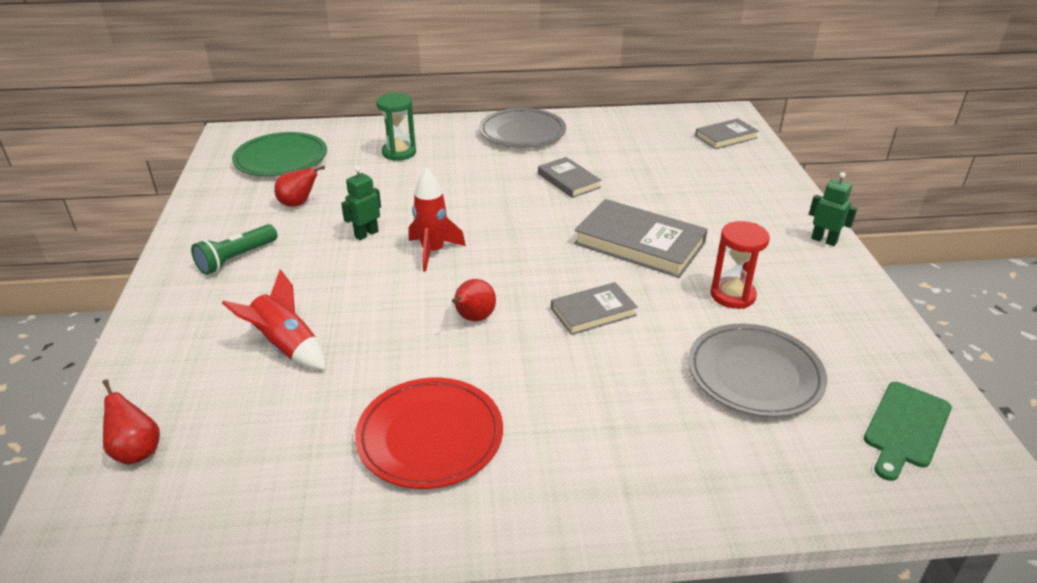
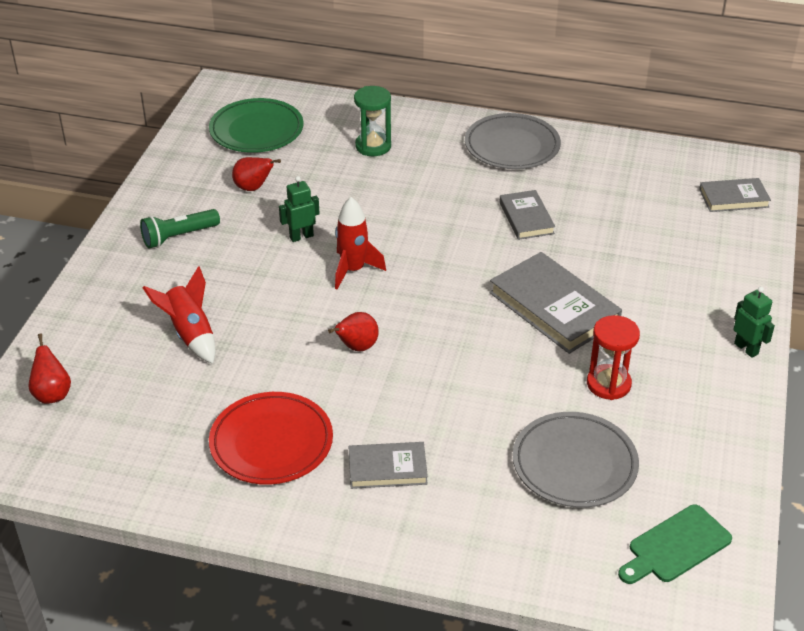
camera: 20 degrees right, 5 degrees up
(593, 312) = (466, 368): grey book -> grey book (387, 468)

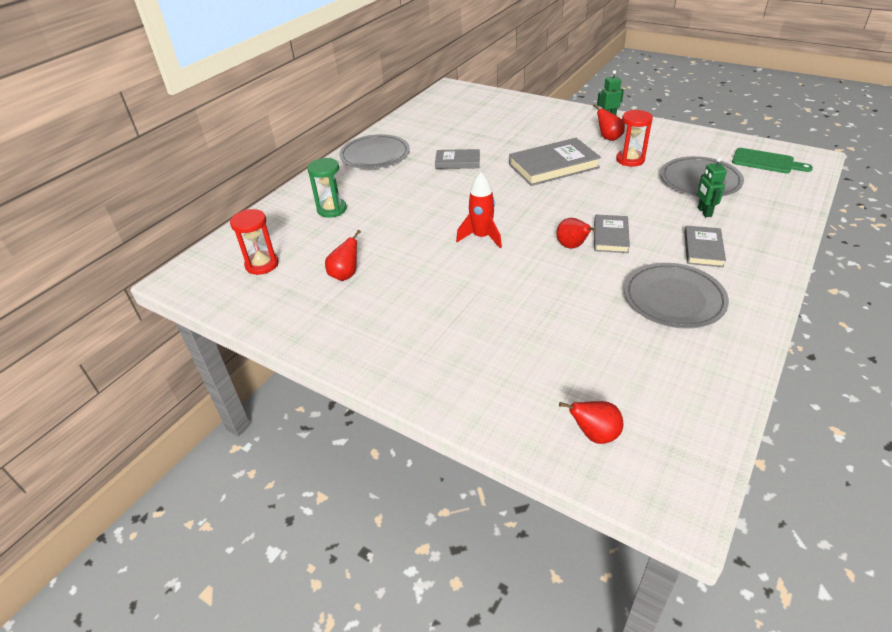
camera: 70 degrees left, 0 degrees up
(178, 236) = (389, 326): green flashlight -> none
(190, 334) = (531, 331): red rocket -> none
(256, 130) = (262, 264): green plate -> red hourglass
(271, 442) = (673, 299): red plate -> grey plate
(301, 236) = (427, 257): green robot -> green robot (704, 212)
(671, 355) = (608, 138): none -> red pear
(676, 546) = (766, 162): green cutting board -> green cutting board turned 45 degrees counterclockwise
(733, 198) = (475, 99): grey book -> grey book (610, 236)

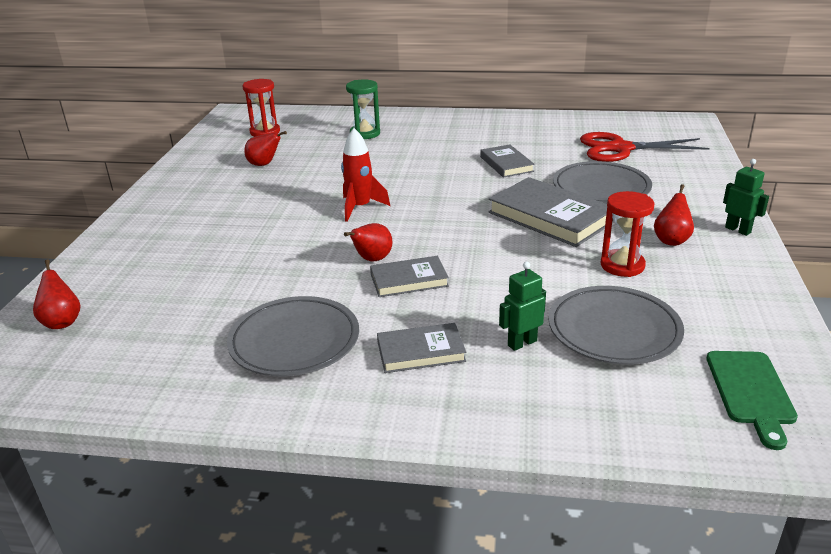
camera: 65 degrees right, 10 degrees down
(375, 155) = (481, 125): grey plate -> grey plate (601, 188)
(471, 118) = (620, 148): none -> red scissors

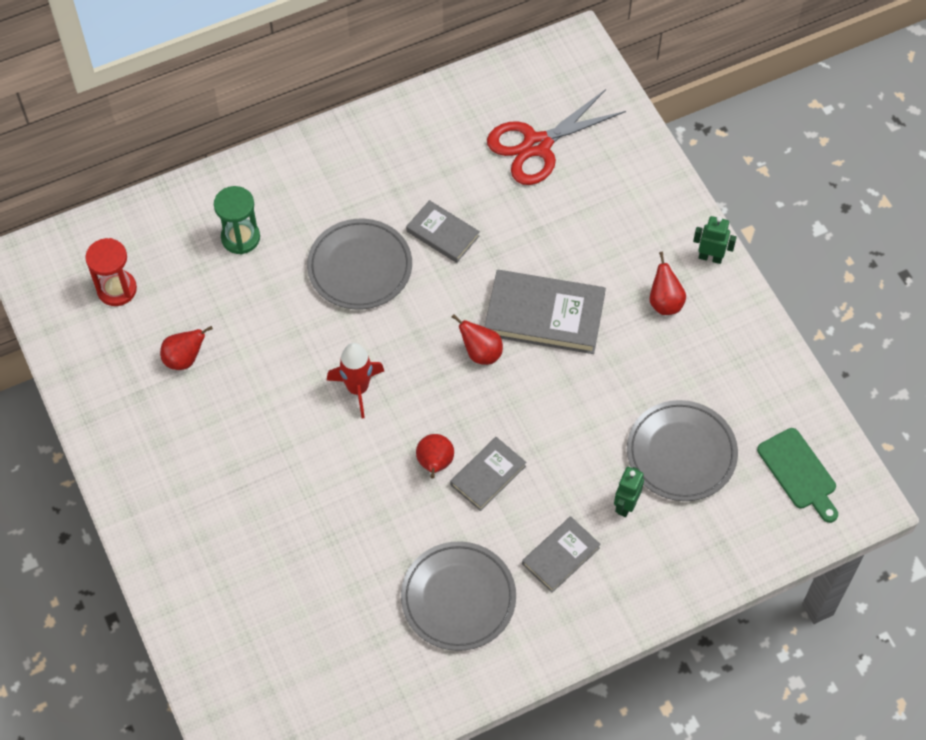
camera: 35 degrees left, 30 degrees up
(62, 322) = (246, 686): red pear -> red pear (481, 353)
(601, 188) = (560, 238): grey plate -> grey plate (360, 267)
(622, 265) = (644, 362): red hourglass -> none

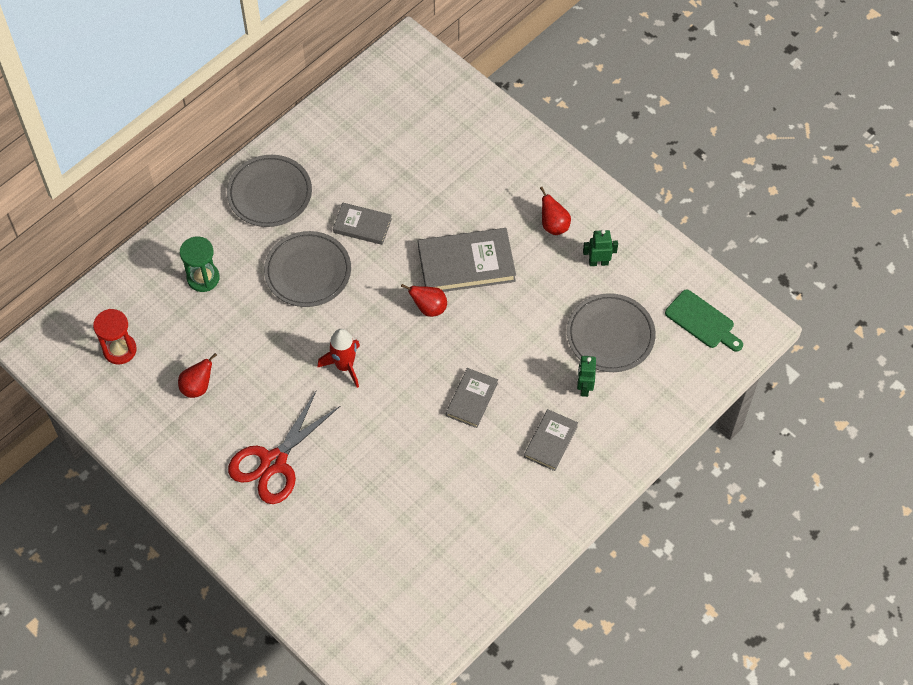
camera: 20 degrees left, 0 degrees up
(435, 464) = (427, 404): red pear -> none
(458, 598) = (486, 499): grey plate -> grey plate (270, 193)
(537, 145) = (408, 134): red scissors -> red scissors (274, 462)
(710, 257) = (574, 180): green robot -> green robot (598, 262)

